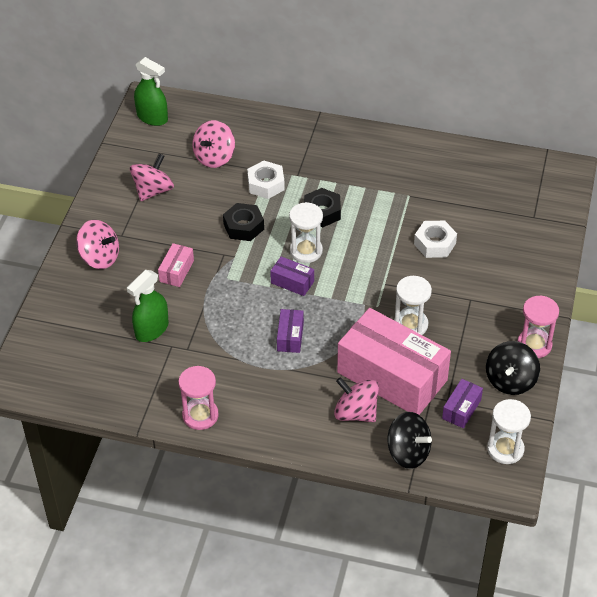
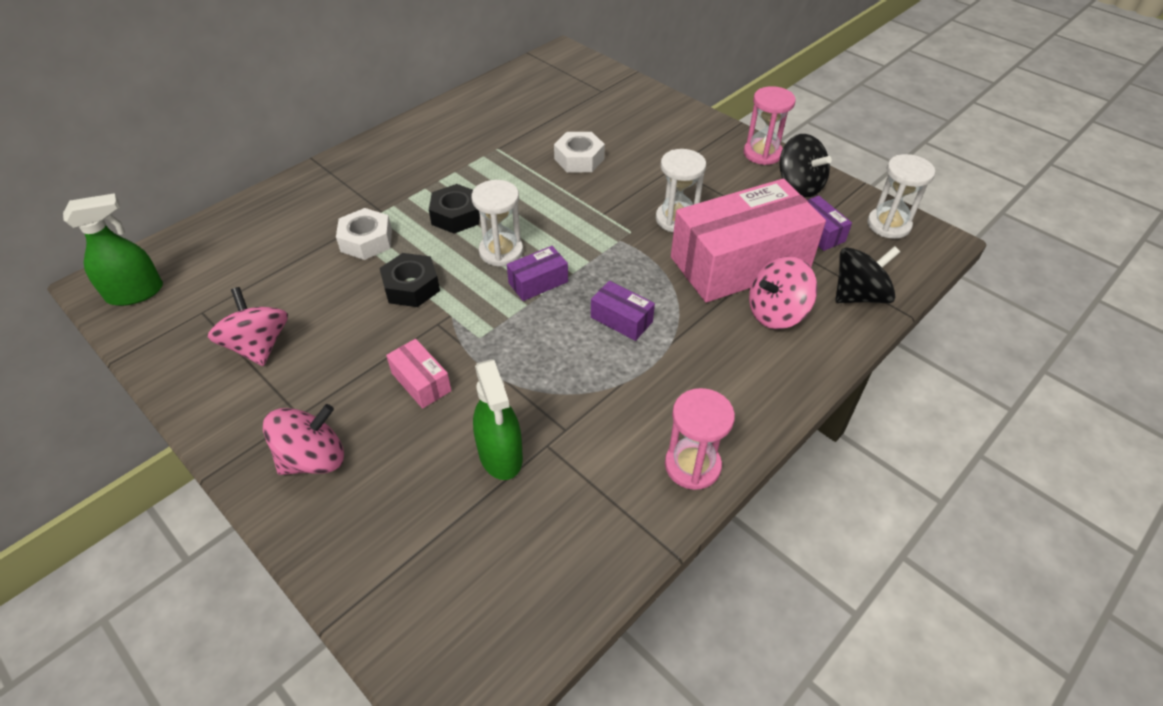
camera: 60 degrees left, 0 degrees up
(214, 157) = (273, 265): pink spinning top -> none

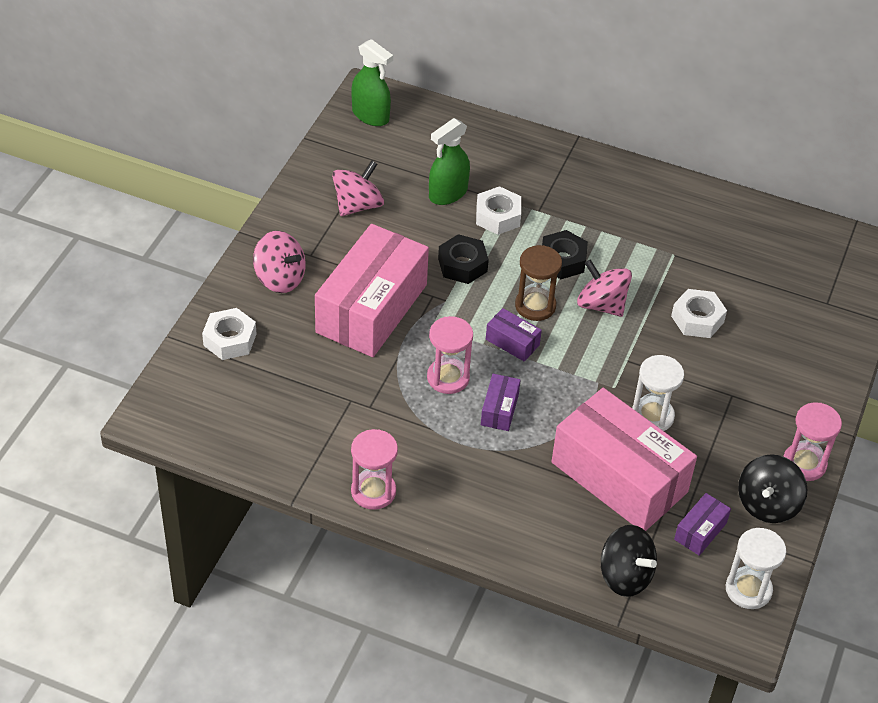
camera: 65 degrees right, 0 degrees up
(378, 549) = (230, 340): none -> white nut
(421, 382) = (371, 308): pink box -> pink box, size x2.40
(500, 455) = (330, 376): green spray bottle -> green spray bottle (448, 193)
(501, 251) = (535, 306): white hourglass -> brown hourglass
(558, 347) = (448, 378): none -> pink hourglass
(776, 313) = (567, 516): pink spinning top -> pink spinning top (601, 304)

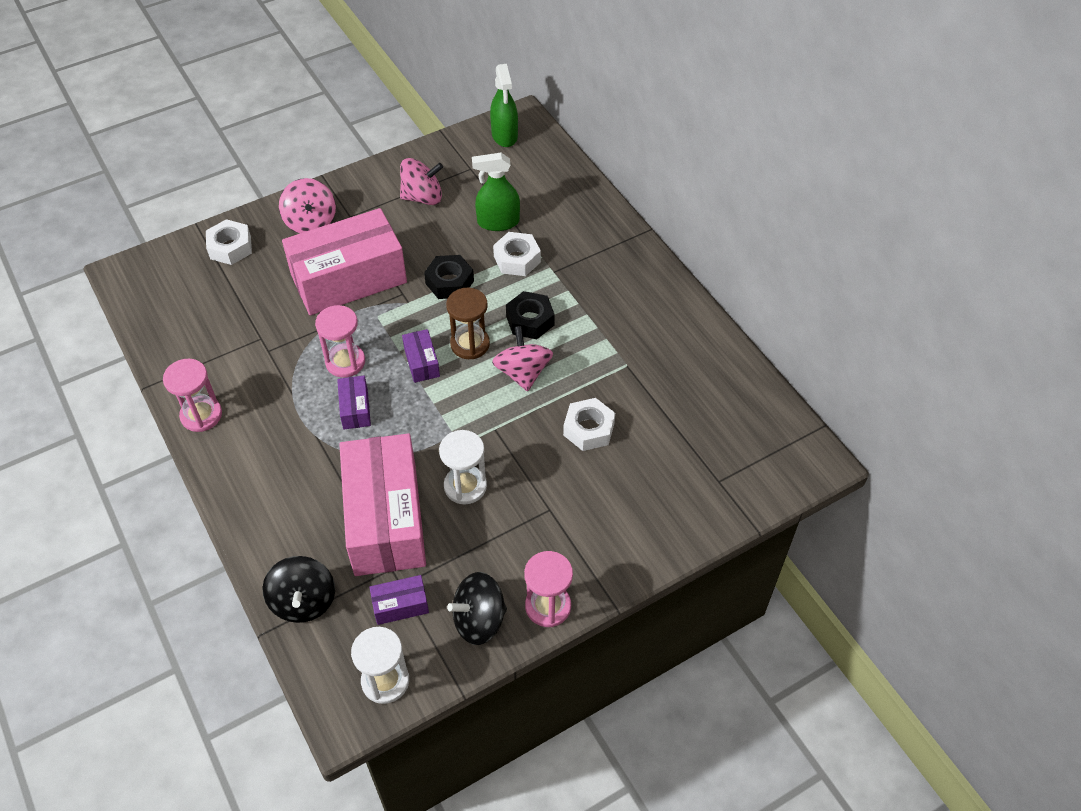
camera: 40 degrees right, 5 degrees up
(499, 409) = (355, 409): purple box -> purple box turned 60 degrees counterclockwise

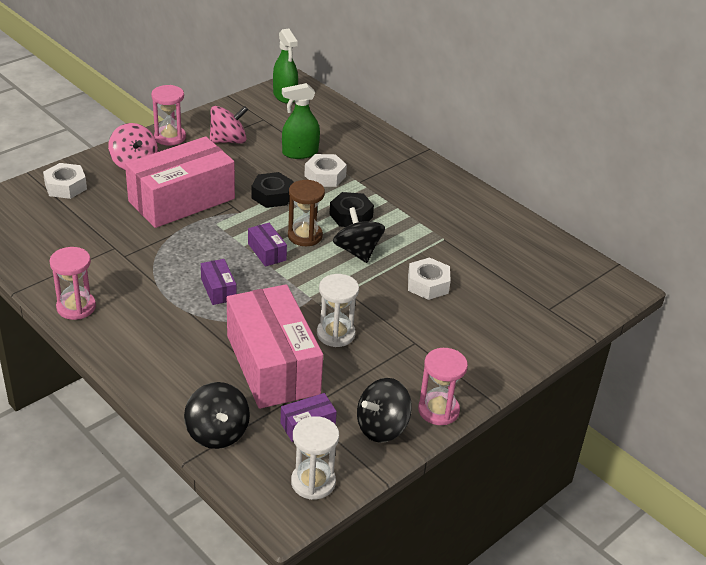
camera: 15 degrees left, 15 degrees down
(345, 362) = (198, 257): pink hourglass -> pink hourglass (170, 137)
(523, 372) = (357, 251): pink spinning top -> black spinning top

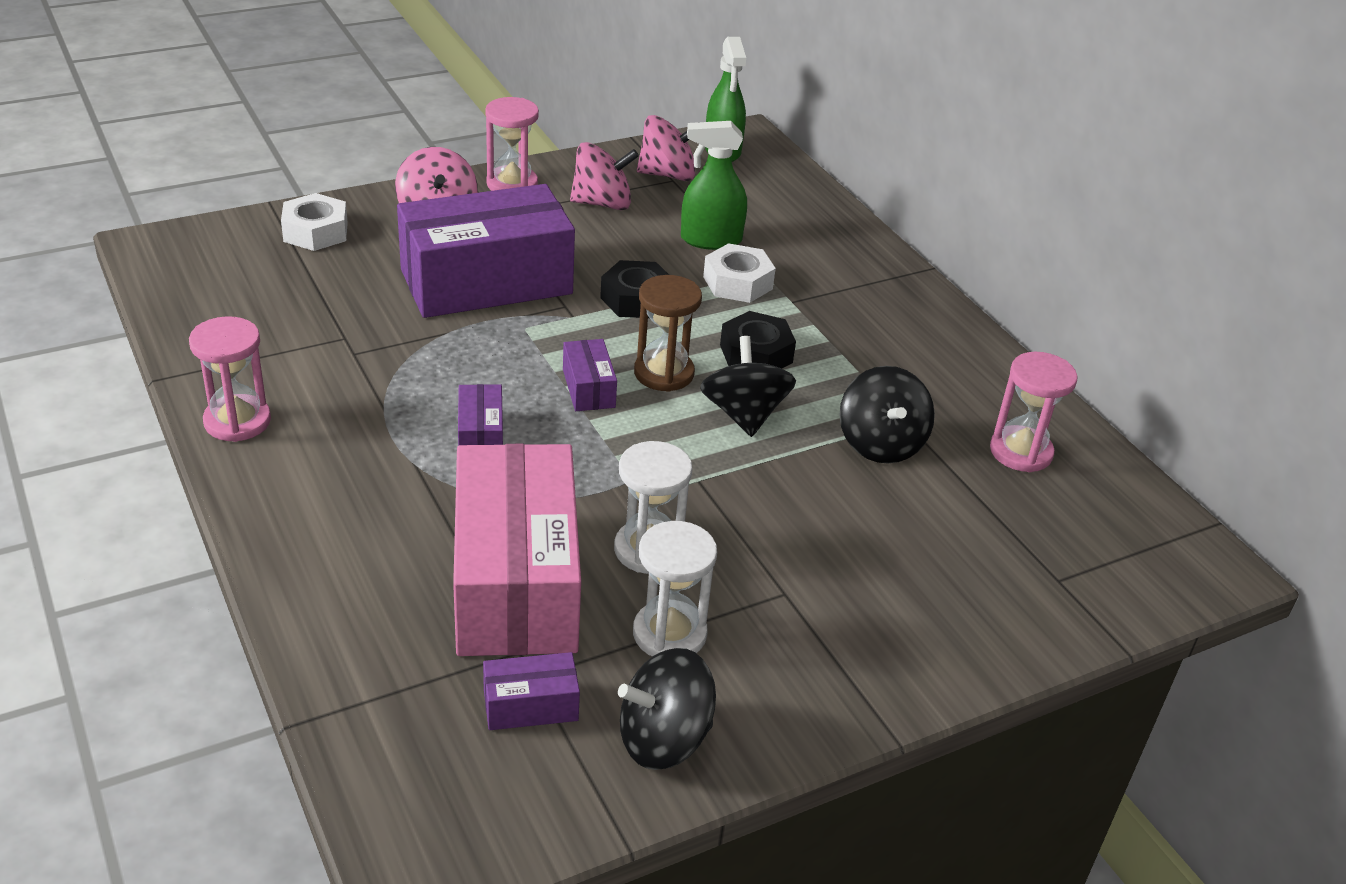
camera: 15 degrees right, 0 degrees up
(181, 200) = (486, 282): pink box -> purple box
(217, 433) = (366, 685): black spinning top -> black spinning top (880, 444)
(259, 116) = (667, 174): none -> pink spinning top
(313, 482) = (495, 817): white hourglass -> white hourglass (669, 633)
(428, 284) = (847, 494): white nut -> none
(438, 410) = (782, 729): pink hourglass -> pink hourglass (1021, 452)

